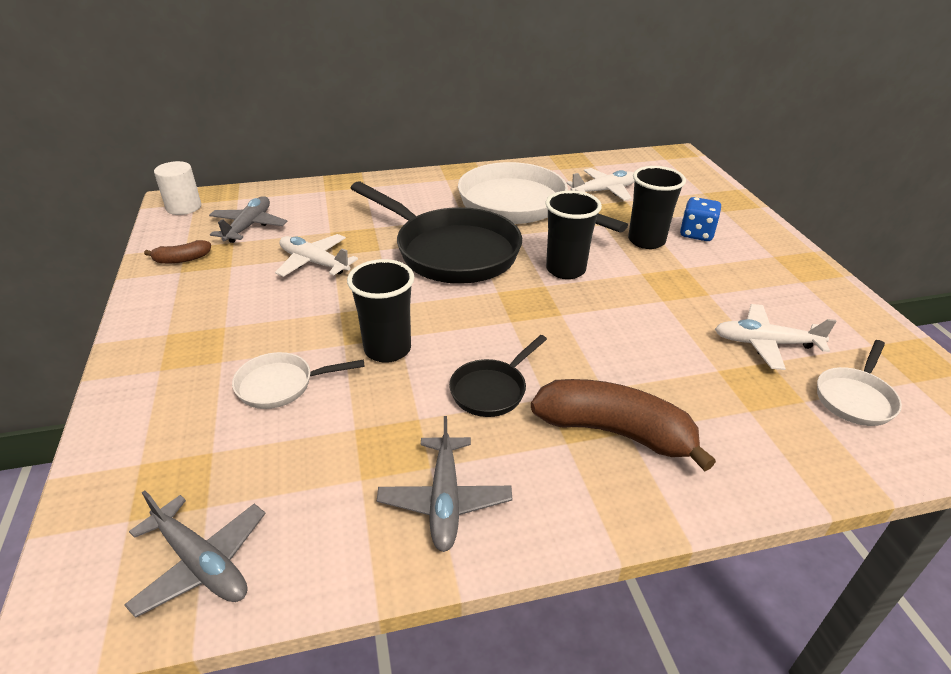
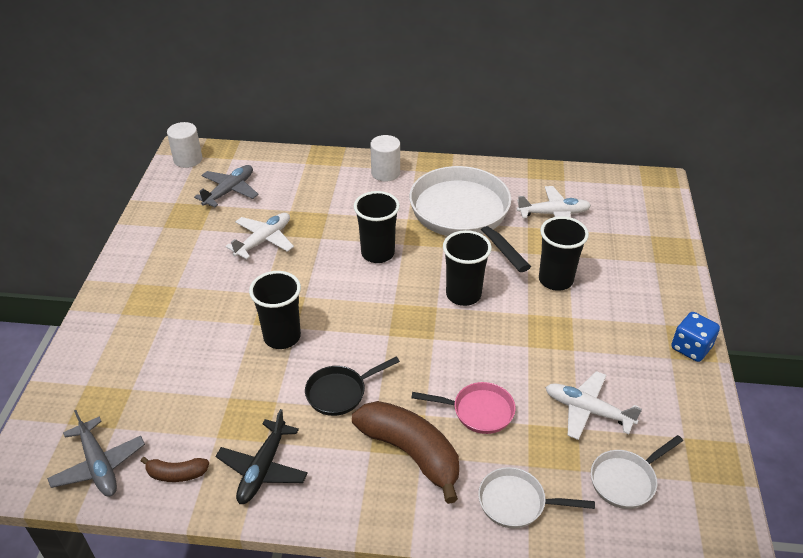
camera: 20 degrees right, 5 degrees up
(182, 259) = (168, 215): brown banana -> brown banana (177, 474)
(281, 385) = (195, 348): white pan -> white pan (516, 502)
(314, 262) = (264, 240): white plane -> white plane turned 75 degrees clockwise
(417, 185) = (385, 173): none -> white cylinder
(445, 500) = (263, 469): grey plane -> black plane
(451, 251) = (377, 253): black pan -> black cup
(658, 371) = (478, 411): none -> pink pan
(696, 234) = (608, 283): blue dice -> blue dice (691, 348)

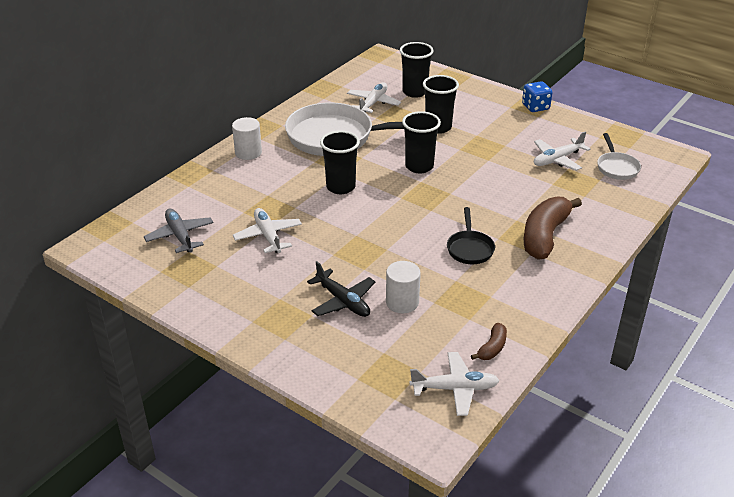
camera: 60 degrees left, 5 degrees down
(99, 465) = (455, 389): grey plane -> white plane
(188, 159) = (102, 247): white cylinder -> white cylinder (402, 302)
(263, 469) = (515, 304): black plane -> black plane (343, 301)
(282, 337) = (391, 258): black cup -> black cup (415, 92)
(410, 453) = (544, 236): brown banana -> brown banana turned 45 degrees counterclockwise
(478, 411) = (529, 198): pink pan -> none
(516, 502) = (609, 210): white pan -> none

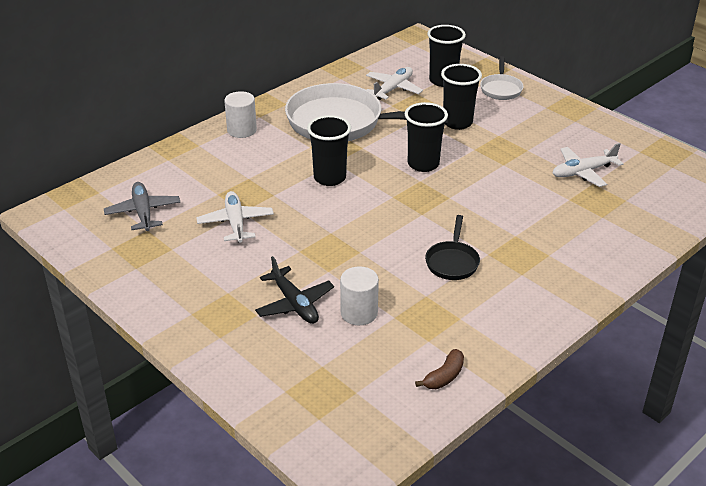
camera: 10 degrees right, 0 degrees up
(455, 389) = (389, 417): white plane -> none
(535, 107) = (575, 110): blue dice -> none
(544, 236) = (542, 257): brown banana -> none
(616, 167) = (650, 188): white pan -> white pan (501, 89)

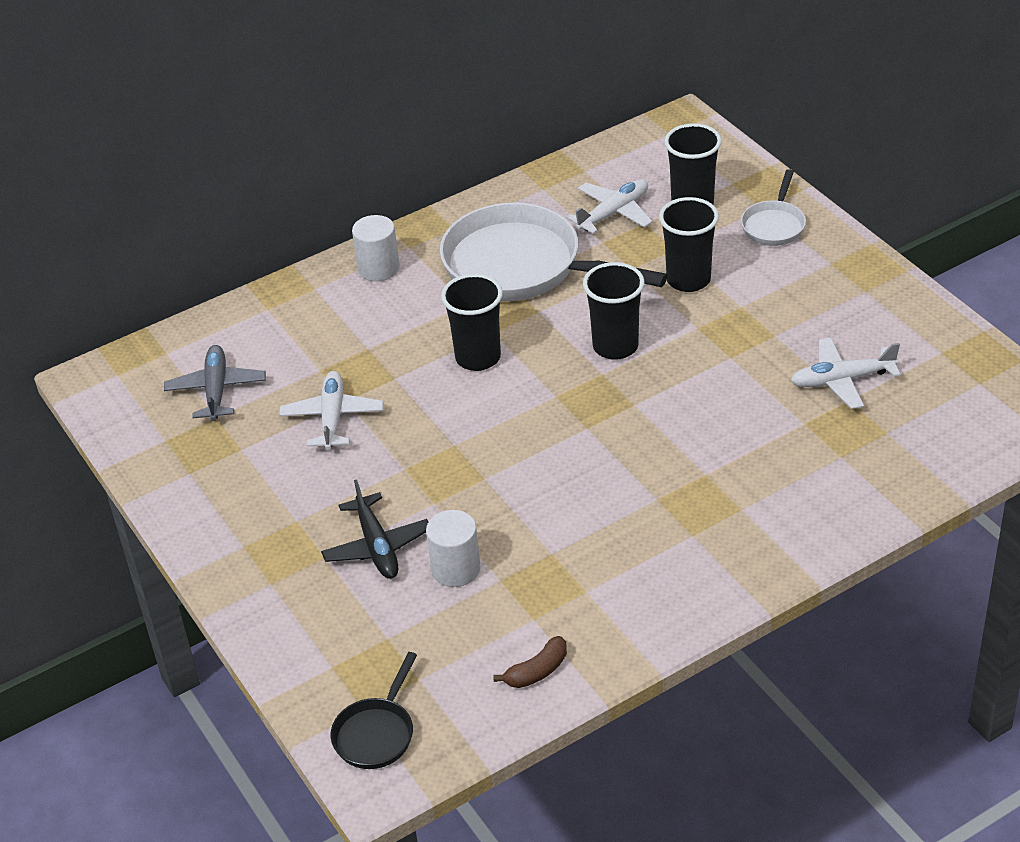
camera: 15 degrees right, 5 degrees up
(452, 262) = (604, 506): black pan -> black pan (376, 734)

